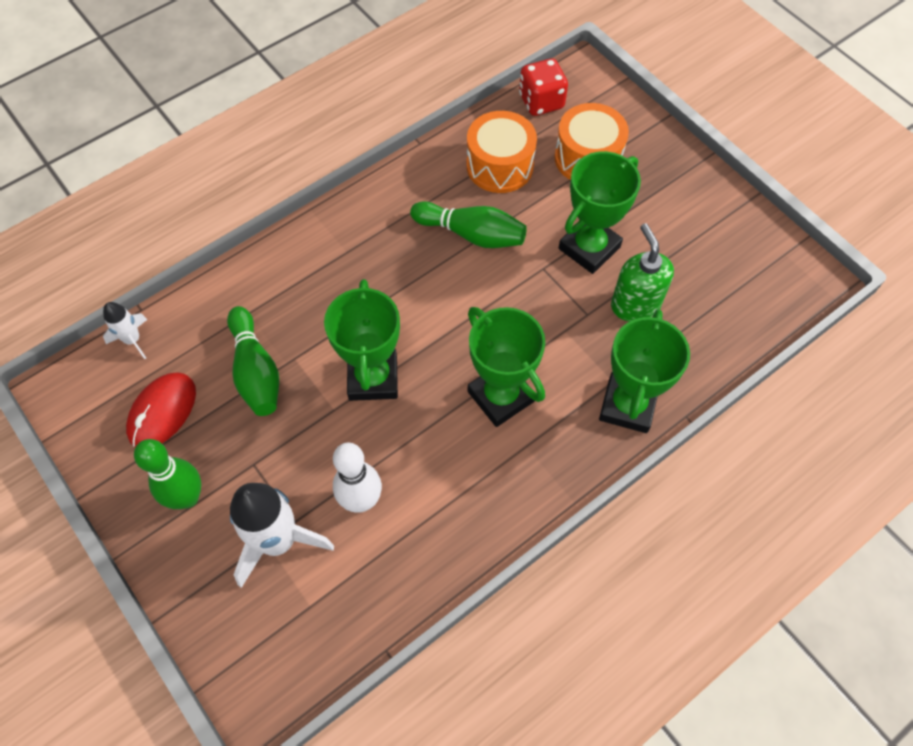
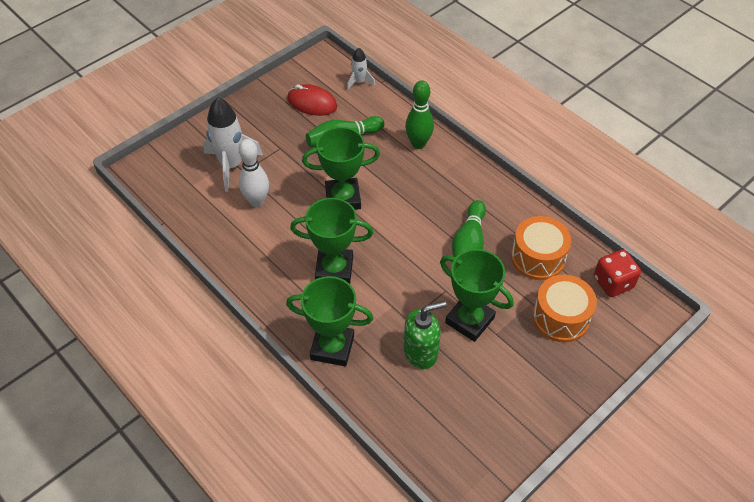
camera: 85 degrees right, 10 degrees down
(187, 497) = (258, 122): green bowling pin -> green bowling pin (418, 144)
(500, 396) = (334, 269): green trophy -> green trophy turned 45 degrees clockwise

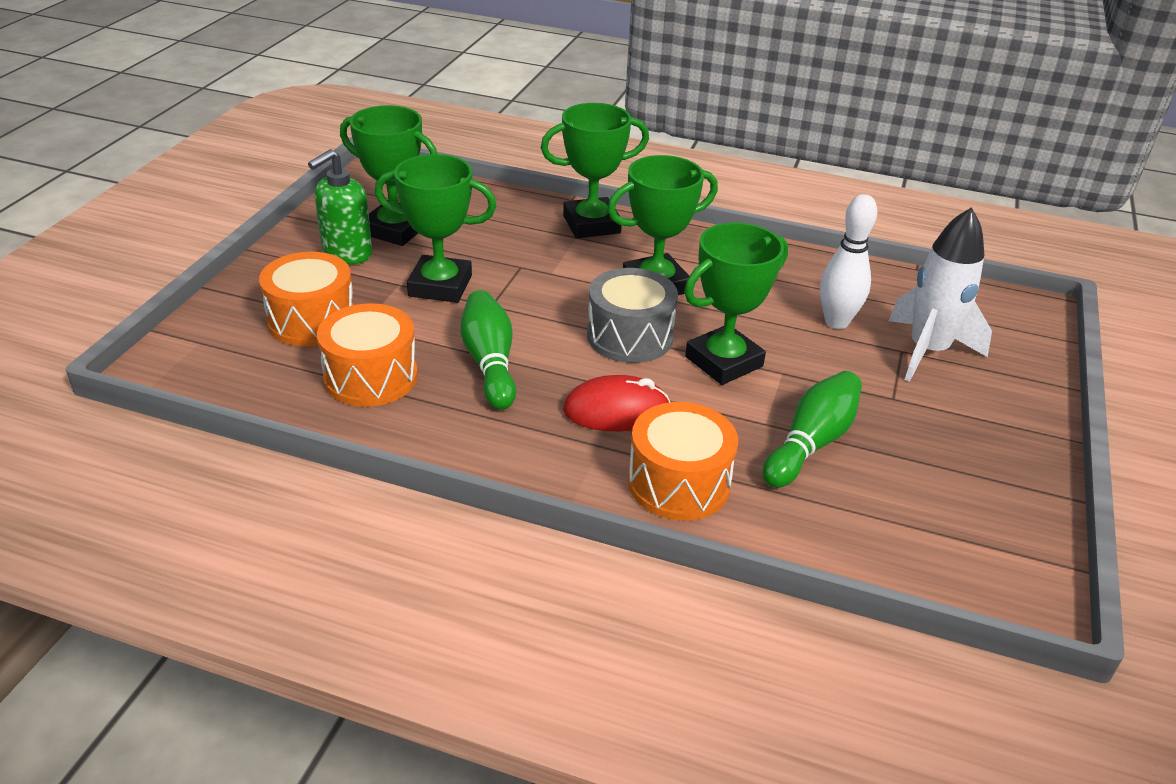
camera: 150 degrees right, 15 degrees down
(312, 103) = (935, 489): red mouse -> red mouse (616, 410)
(359, 82) = (901, 568): white rocket -> none
(380, 234) = (630, 336): none -> grey drum
(418, 144) = (678, 483): green bowling pin -> orange drum
(421, 352) = (485, 245): green soap dispenser -> green soap dispenser (347, 253)
(477, 397) = (395, 230): none -> green trophy
(613, 282) = (236, 380): red dice -> none

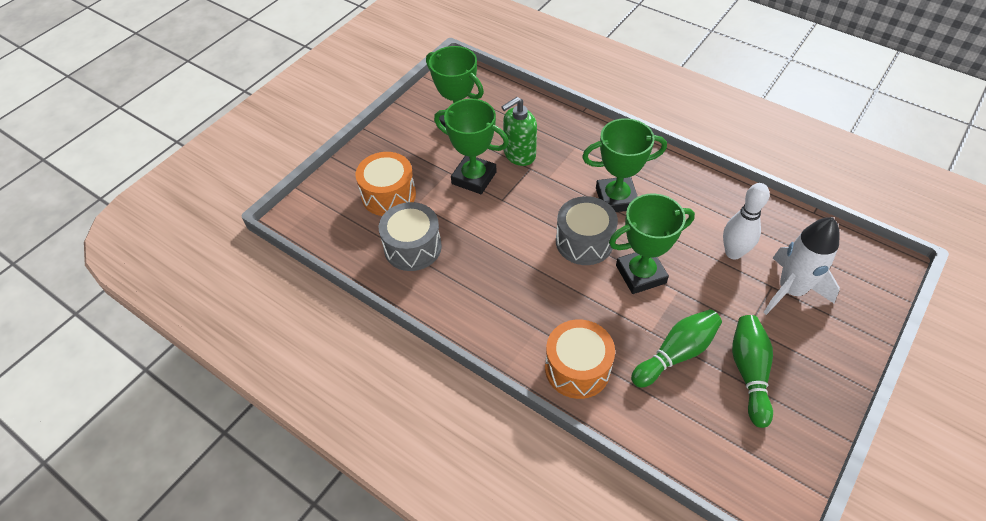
camera: 20 degrees right, 15 degrees up
(347, 253) = (423, 141): green soap dispenser -> green soap dispenser (519, 155)
(371, 377) = (412, 247): orange drum -> grey drum
(489, 363) = (487, 248): green bowling pin -> green bowling pin (749, 373)
(591, 224) = (589, 136): green trophy -> none
(616, 410) = (556, 302): red mouse -> none

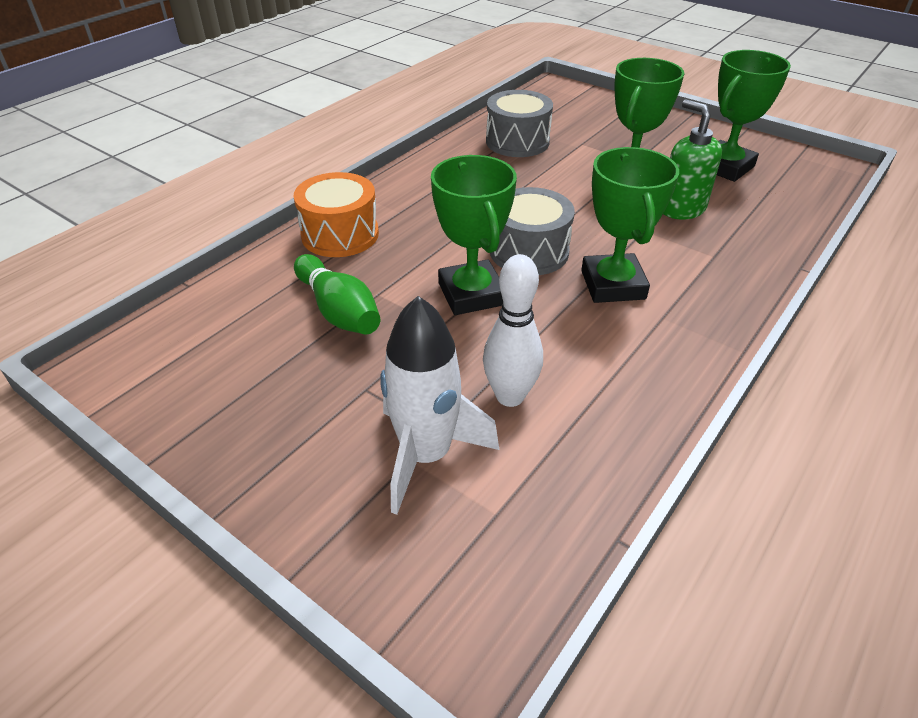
camera: 90 degrees right, 10 degrees down
(388, 195) = (591, 128): orange drum -> none
(749, 373) = (289, 375): green bowling pin -> none

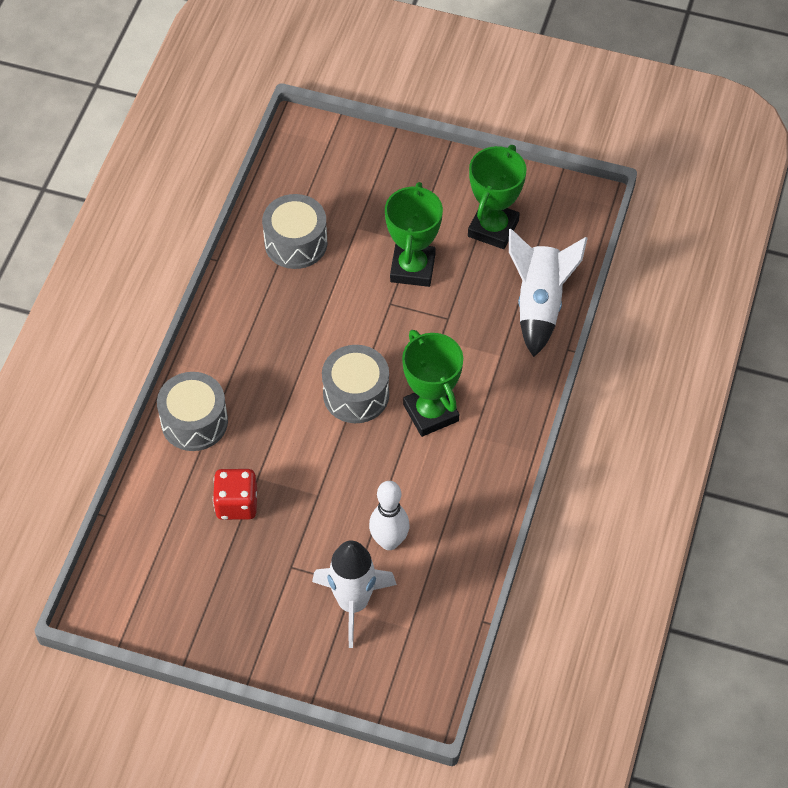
camera: 20 degrees left, 15 degrees up
(338, 311) = (236, 504): green bowling pin -> red dice
(340, 234) = (194, 422): orange drum -> grey drum
(471, 294) = (328, 456): green trophy -> none
(681, 209) = (465, 302): green soap dispenser -> none
(769, 226) = (539, 304): none -> white rocket

